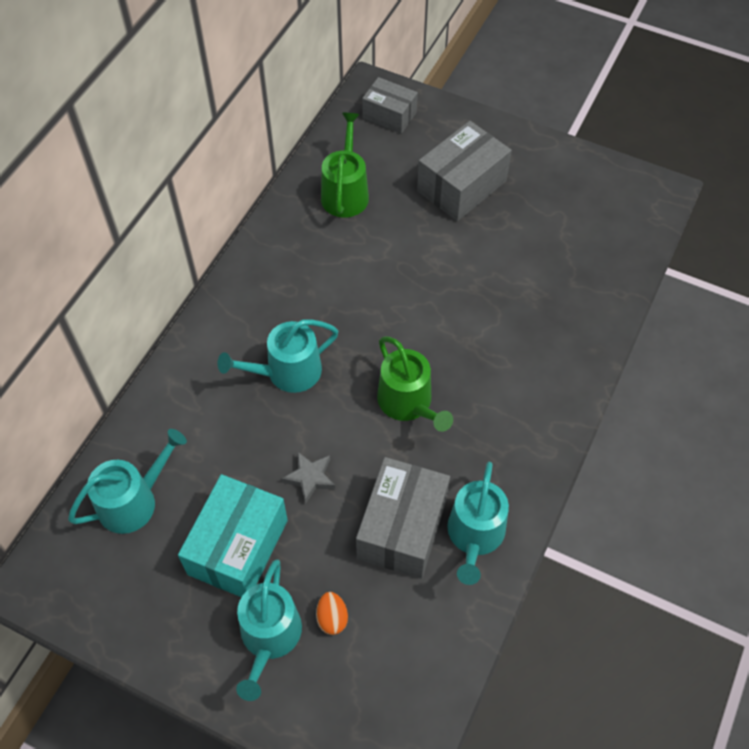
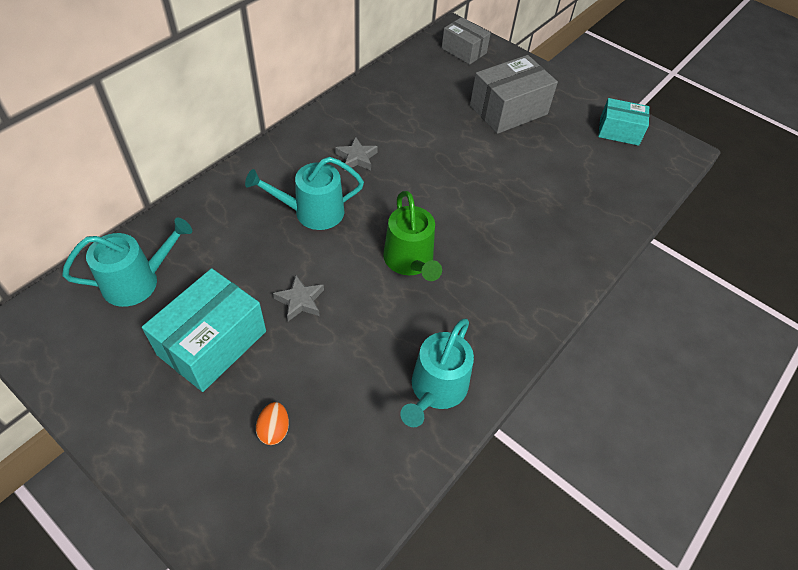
camera: 10 degrees right, 5 degrees down
(269, 637) = (208, 431): turquoise watering can -> none
(312, 292) = (356, 158): none -> grey star
(345, 192) = (410, 94): green watering can -> none
(402, 528) = (369, 365): grey box -> none
(589, 184) = (619, 131): none -> turquoise box

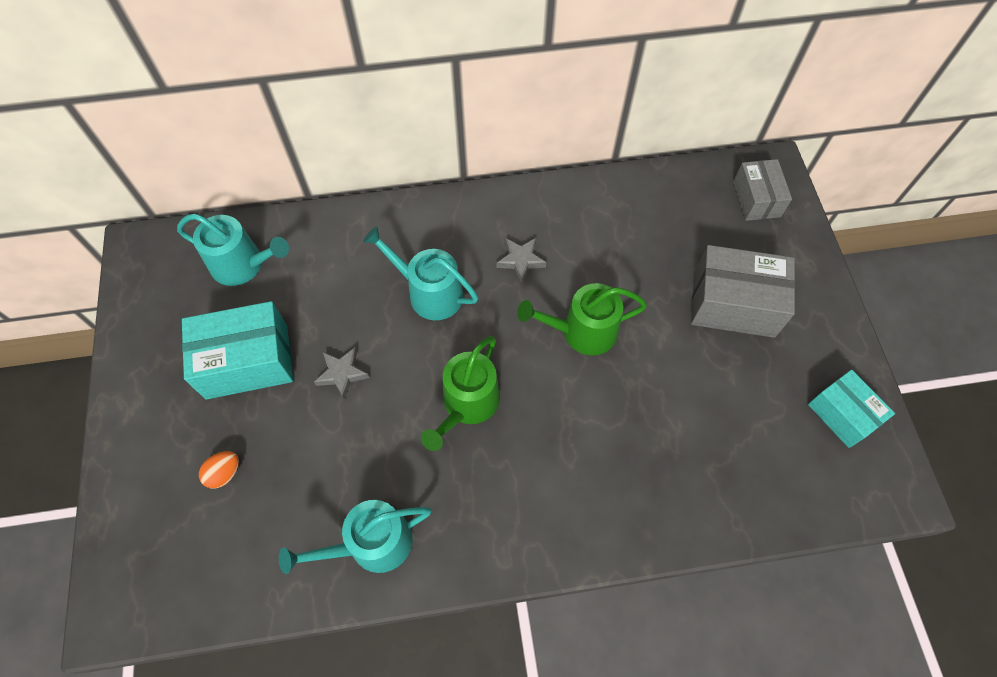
camera: 45 degrees right, 10 degrees up
(438, 174) = (582, 331): none -> green watering can

